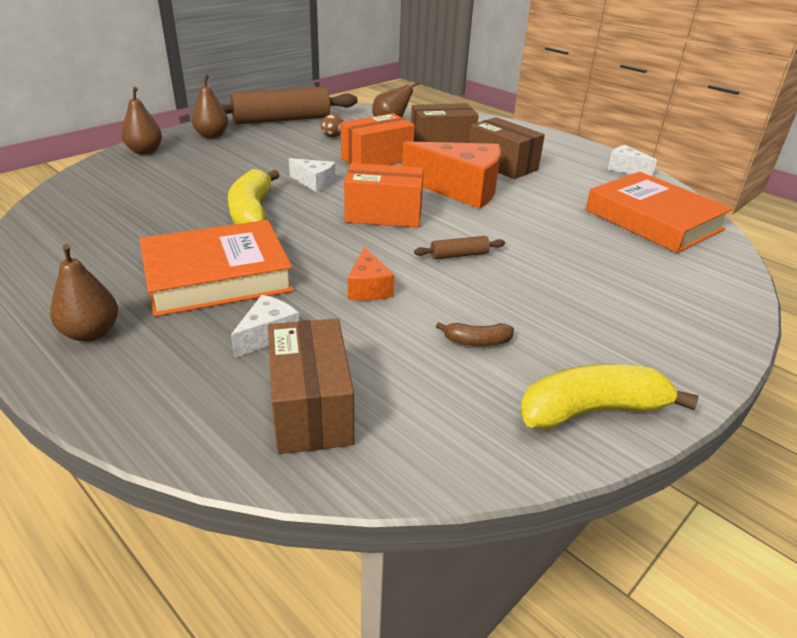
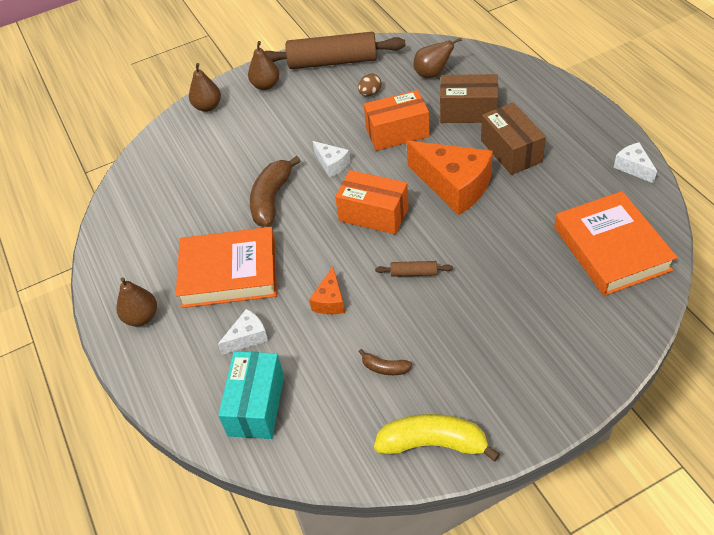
camera: 25 degrees right, 15 degrees up
(252, 212) = (272, 199): yellow banana -> brown banana
(311, 408) = (256, 405): brown box -> turquoise box

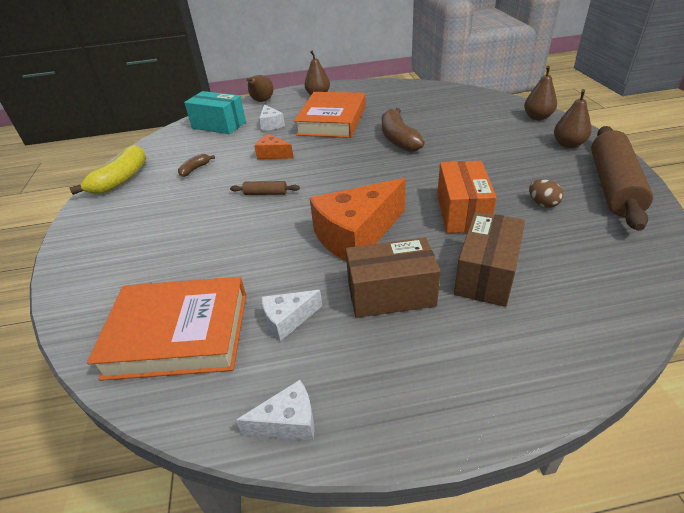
camera: 105 degrees right, 10 degrees down
(272, 199) = (398, 139): brown banana -> brown banana turned 135 degrees counterclockwise
(332, 164) = (428, 169): white cheese -> white cheese (288, 320)
(373, 214) = (348, 183): orange box -> none
(414, 273) = (265, 193): brown rolling pin -> brown rolling pin turned 75 degrees clockwise
(432, 74) = (580, 259): brown pear -> brown pear (262, 101)

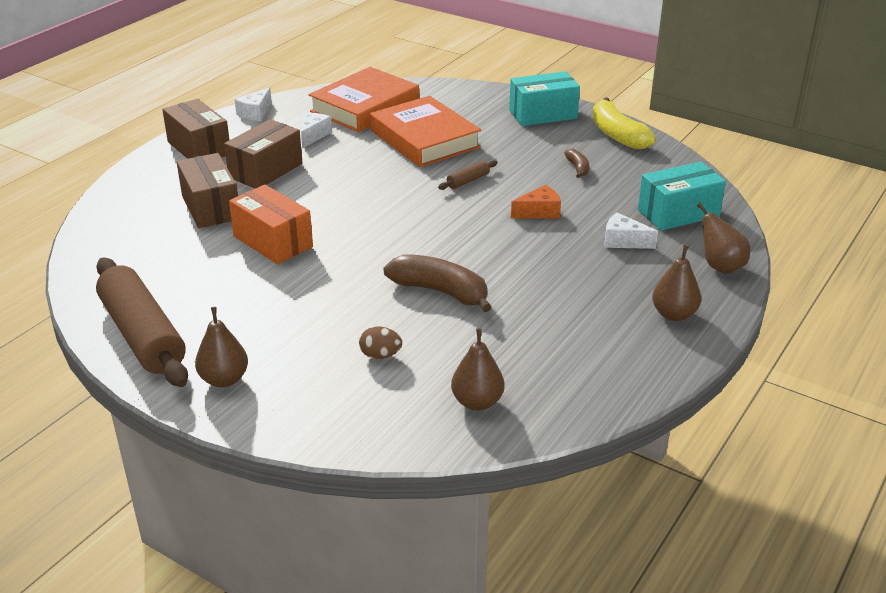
camera: 130 degrees right, 5 degrees down
(105, 222) = (543, 114): none -> turquoise box
(332, 121) = (565, 281): orange book -> orange book (424, 139)
(356, 235) = (338, 188): orange cheese -> none
(427, 387) = (199, 148): none -> brown box
(537, 117) = (301, 420): brown pear -> brown pear (477, 402)
(542, 203) = (205, 282): brown egg -> brown egg (380, 355)

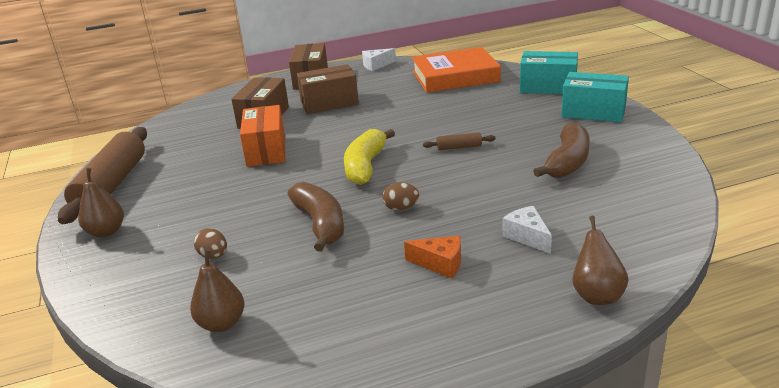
camera: 40 degrees right, 5 degrees down
(313, 135) = (392, 88): white cheese -> none
(424, 139) = (468, 108): orange book -> none
(492, 252) = (401, 208): none -> brown egg
(539, 212) = (484, 188): orange cheese -> orange cheese (440, 264)
(578, 168) = (567, 162): brown banana -> brown banana, size x2.02
(617, 135) = (643, 144): yellow banana -> yellow banana (365, 166)
(674, 314) = (487, 322): brown pear -> none
(678, 213) = (617, 229): turquoise box -> turquoise box (548, 87)

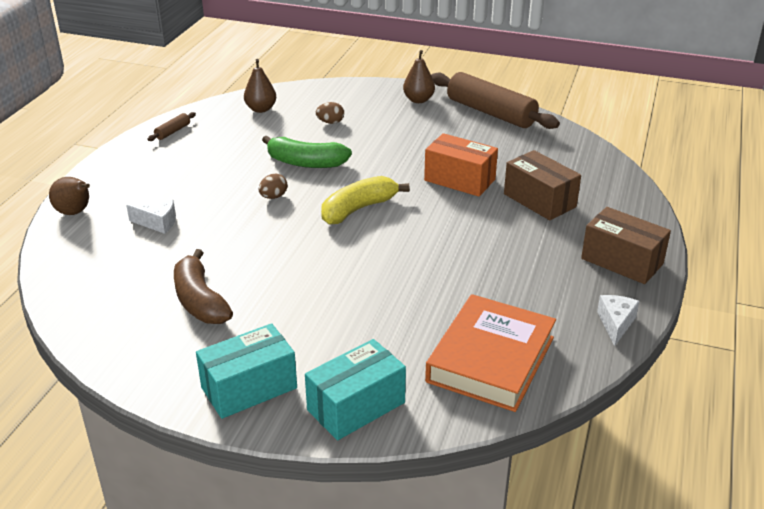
camera: 125 degrees right, 5 degrees up
(320, 224) = (305, 163): brown banana -> green banana
(329, 103) = (527, 245): brown box -> none
(365, 166) = (358, 209): yellow banana -> yellow banana turned 90 degrees counterclockwise
(440, 264) = (192, 182): orange cheese -> none
(459, 147) = (316, 265): brown rolling pin -> brown rolling pin (173, 131)

